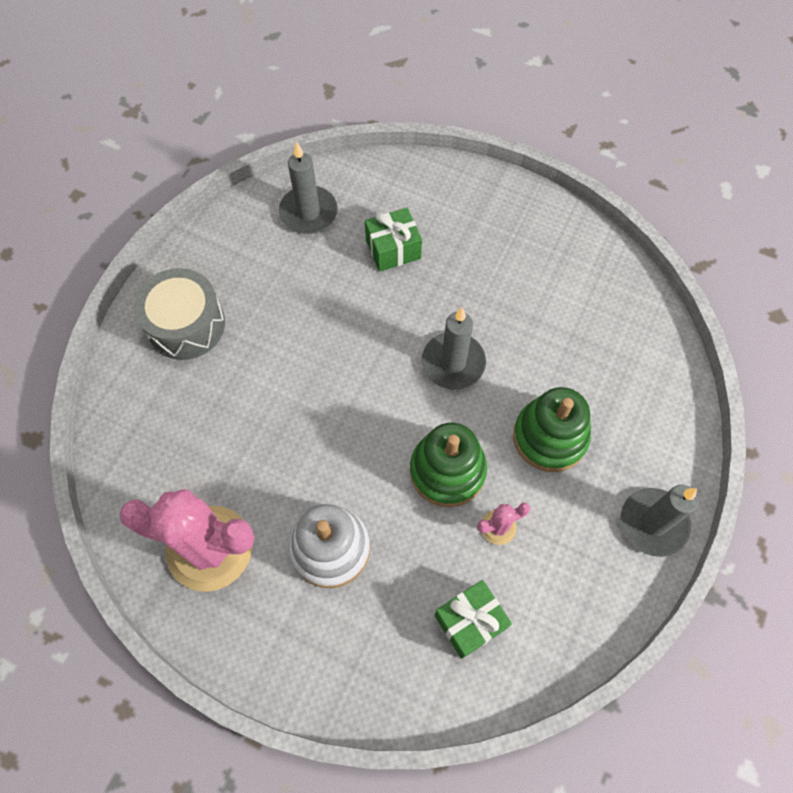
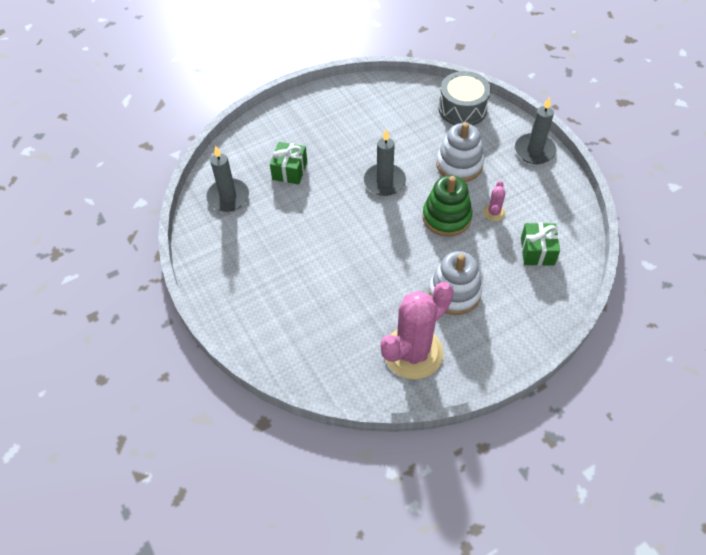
camera: 55 degrees left, 10 degrees down
(186, 325) = (252, 296): grey drum -> grey drum (462, 109)
(550, 437) = (459, 165): green stacking toy -> white stacking toy

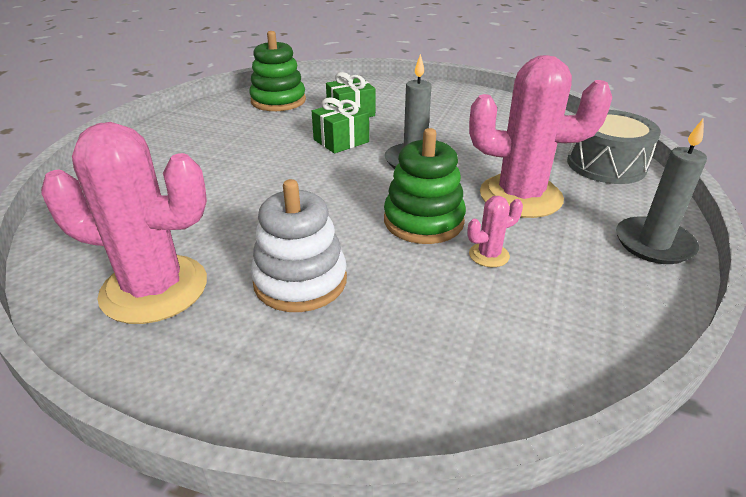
camera: 50 degrees right, 20 degrees down
(228, 197) = (278, 101): grey candle -> green stacking toy
(459, 165) = (520, 196): white stacking toy -> pink cactus
(537, 251) = (479, 331): green gift -> green gift (341, 141)

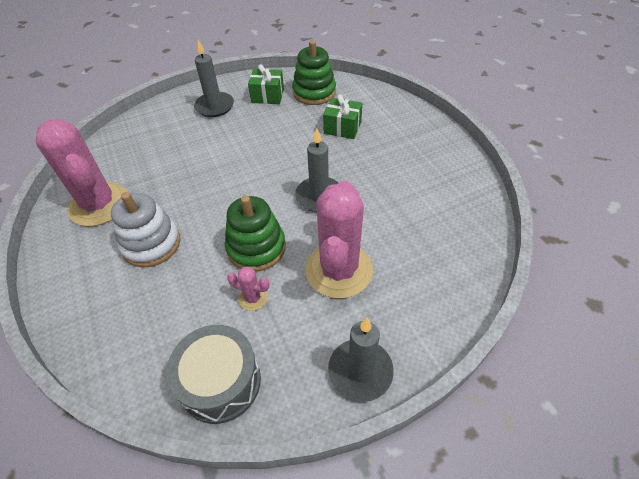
camera: 45 degrees right, 15 degrees up
(175, 146) = (214, 106): none -> grey candle
(341, 141) = (302, 151): green gift -> green gift (267, 96)
(520, 196) = (339, 270): pink cactus -> pink cactus turned 45 degrees clockwise
(606, 165) = (445, 286): grey drum -> grey drum (220, 382)

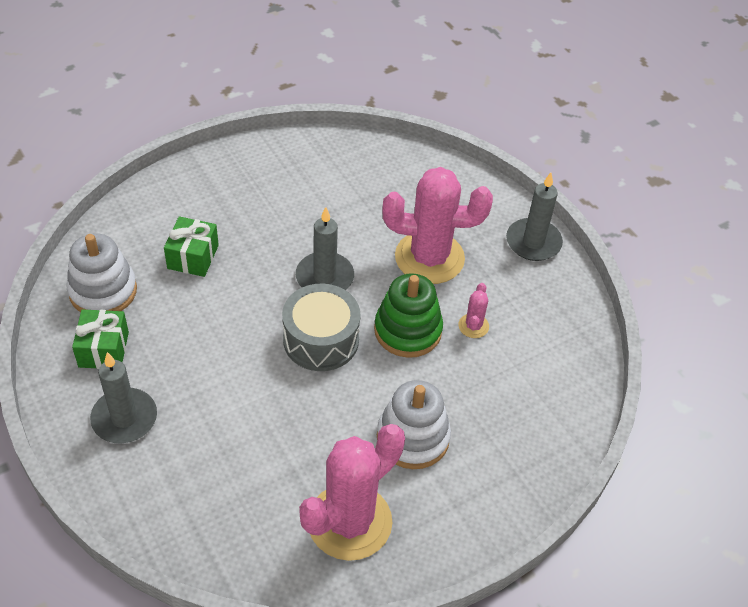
camera: 100 degrees left, 0 degrees up
(220, 382) = (565, 340): grey drum -> grey drum (321, 340)
(314, 92) = (103, 291): green stacking toy -> white stacking toy

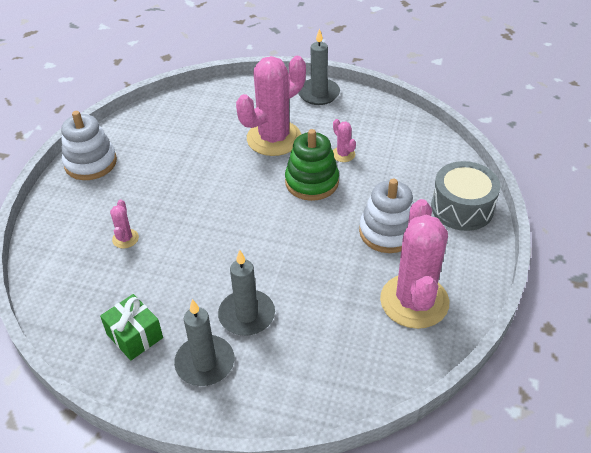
camera: 40 degrees left, 5 degrees down
(103, 291) = (87, 303): white stacking toy -> white stacking toy (90, 163)
(193, 257) = (125, 239): green gift -> pink cactus
(321, 340) = (269, 223): grey drum -> grey drum (462, 208)
(324, 277) = (227, 190): grey candle -> grey candle (247, 315)

